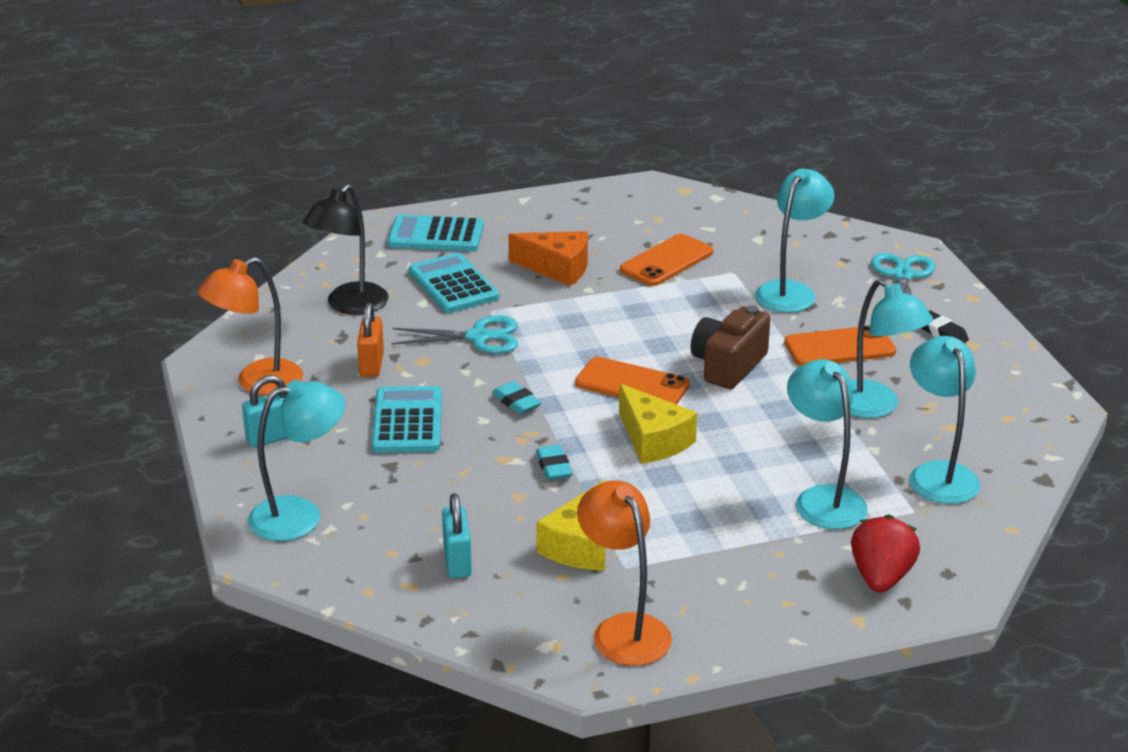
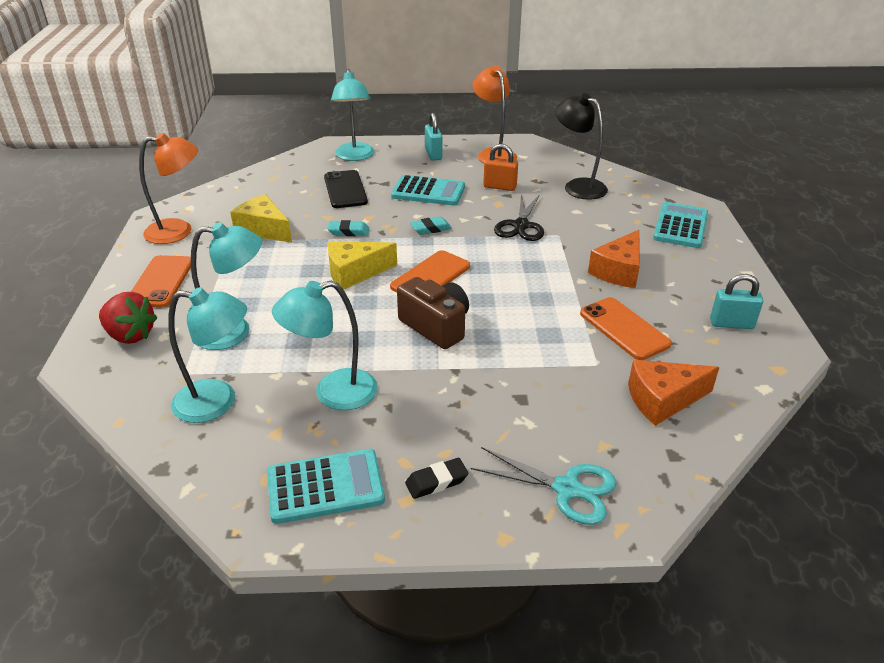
camera: 105 degrees right, 5 degrees up
(427, 498) = (345, 190): none -> black phone
(453, 285) = (599, 224): turquoise calculator -> turquoise calculator (325, 487)
(457, 561) = (281, 192): turquoise padlock -> turquoise padlock (731, 324)
(478, 337) = (521, 225): turquoise scissors -> black scissors
(763, 240) = (662, 400): none -> orange cheese
(791, 291) = (552, 393): turquoise lamp -> none
(839, 347) = (438, 398): orange phone -> orange phone (161, 282)

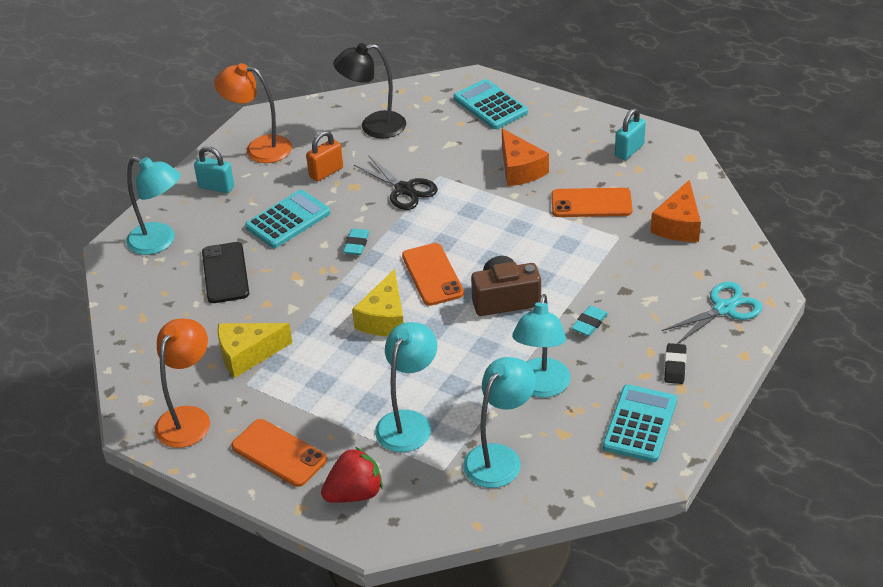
camera: 55 degrees left, 5 degrees up
(345, 190) = (225, 273): black phone -> black phone turned 60 degrees clockwise
(348, 232) = (310, 298): turquoise eraser -> turquoise eraser (589, 324)

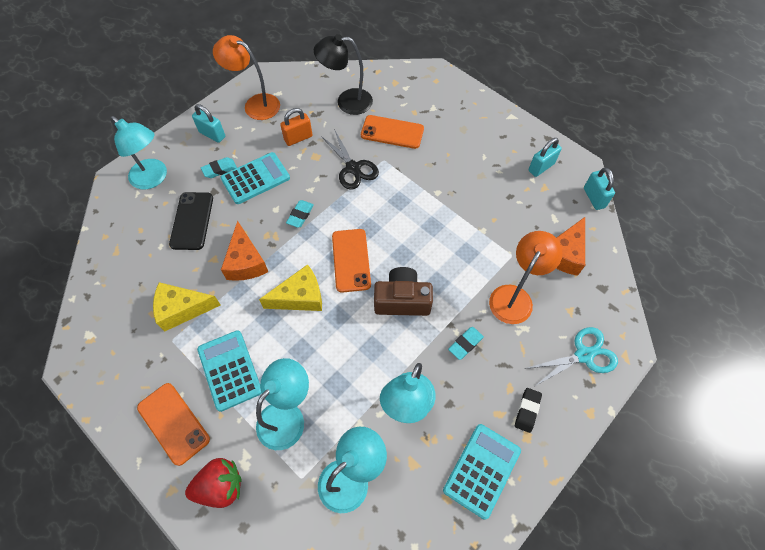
camera: 10 degrees right, 20 degrees up
(188, 418) = (115, 365): orange lamp -> orange lamp (515, 296)
(239, 219) = (219, 169): none -> turquoise eraser
(384, 318) = (300, 297): yellow cheese -> yellow cheese turned 135 degrees counterclockwise
(490, 105) = (441, 99): turquoise calculator -> turquoise calculator (229, 370)
(520, 169) = (448, 167): orange cheese -> orange cheese (246, 262)
(591, 203) = (497, 215): orange phone -> orange phone (392, 132)
(698, 168) = (594, 198): none -> turquoise padlock

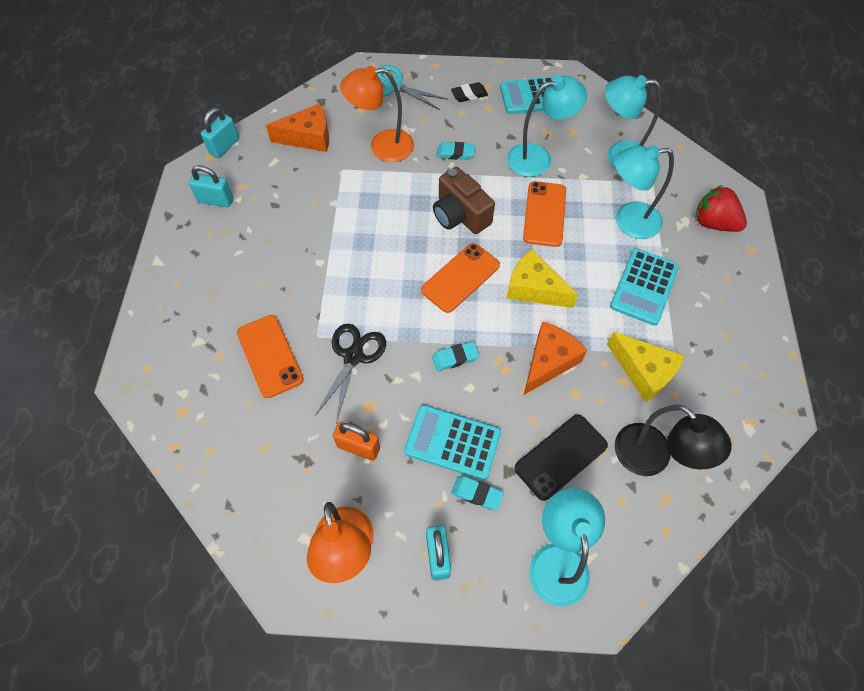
camera: 130 degrees left, 0 degrees up
(173, 423) = (719, 289): orange phone -> orange phone (544, 214)
(347, 102) = (257, 440): black lamp -> black lamp (651, 459)

